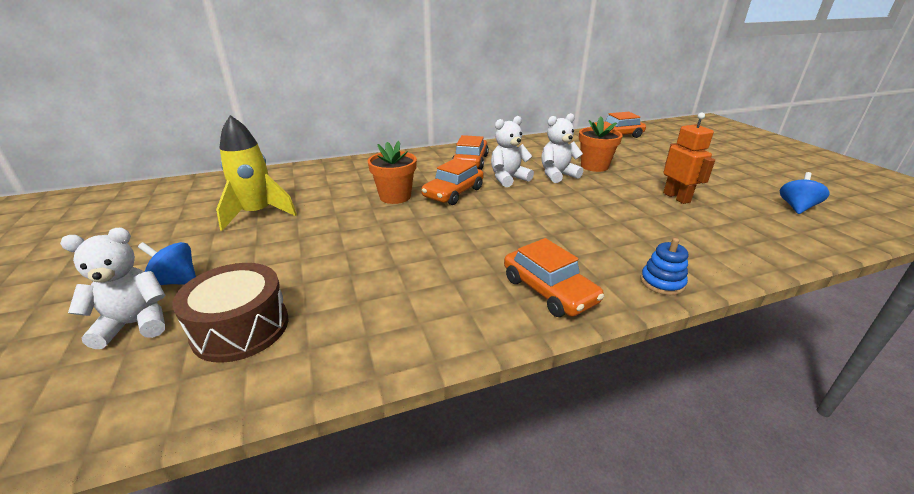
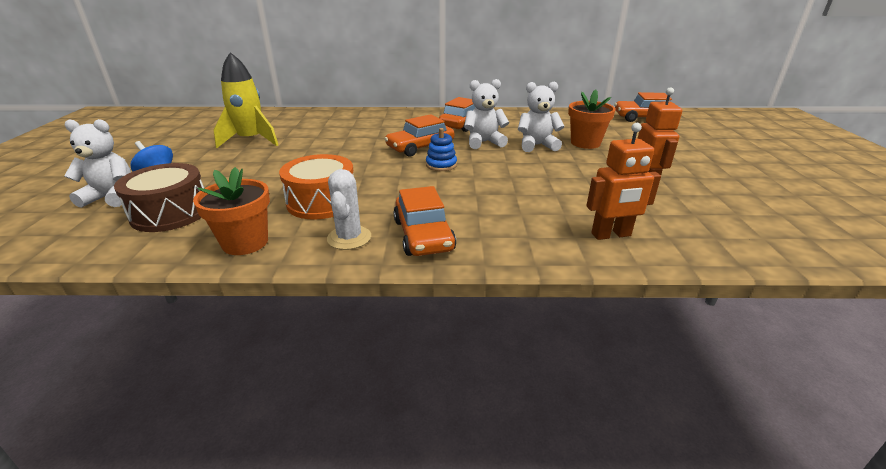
camera: 20 degrees right, 0 degrees up
(395, 196) = (367, 143): orange flower pot -> orange flower pot (245, 242)
(411, 274) = (322, 202): none -> orange drum
(480, 311) = (349, 238): none -> white cactus
(662, 282) = (539, 250): blue stacking toy -> blue stacking toy (441, 165)
(700, 253) = (611, 235): none -> orange robot
(796, 207) = (788, 214): blue spinning top -> none

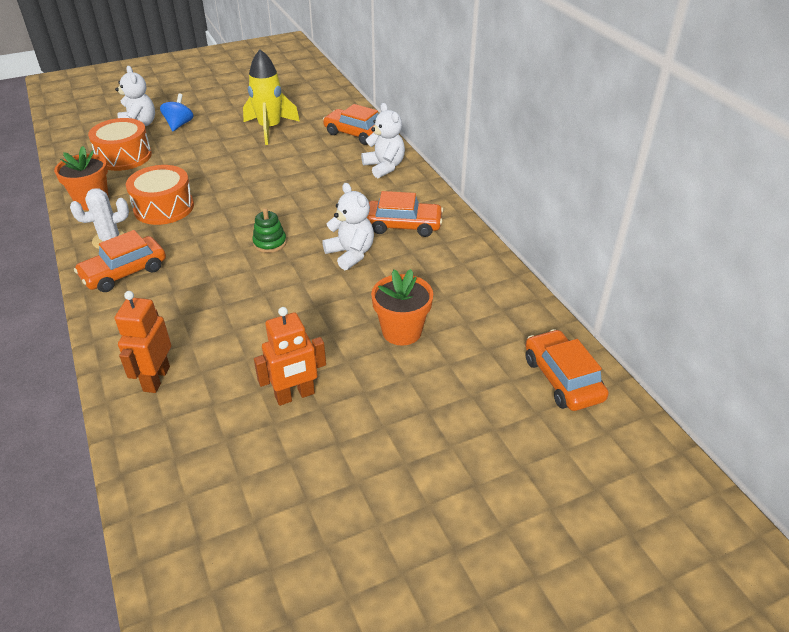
camera: 65 degrees right, 10 degrees up
(171, 213) = (124, 156): brown drum -> orange drum
(420, 147) = (310, 218): orange car -> orange car (355, 134)
(441, 165) = (270, 243): blue stacking toy -> green stacking toy
(537, 145) = (366, 294): white teddy bear -> white teddy bear (384, 167)
(611, 235) = (156, 379): orange robot -> orange robot turned 45 degrees clockwise

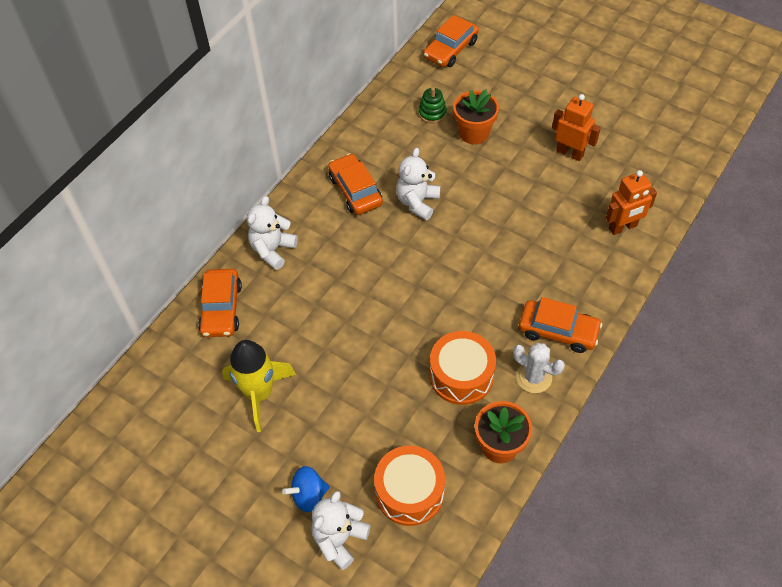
camera: 120 degrees left, 15 degrees up
(270, 243) = (445, 261): green stacking toy -> green stacking toy (432, 113)

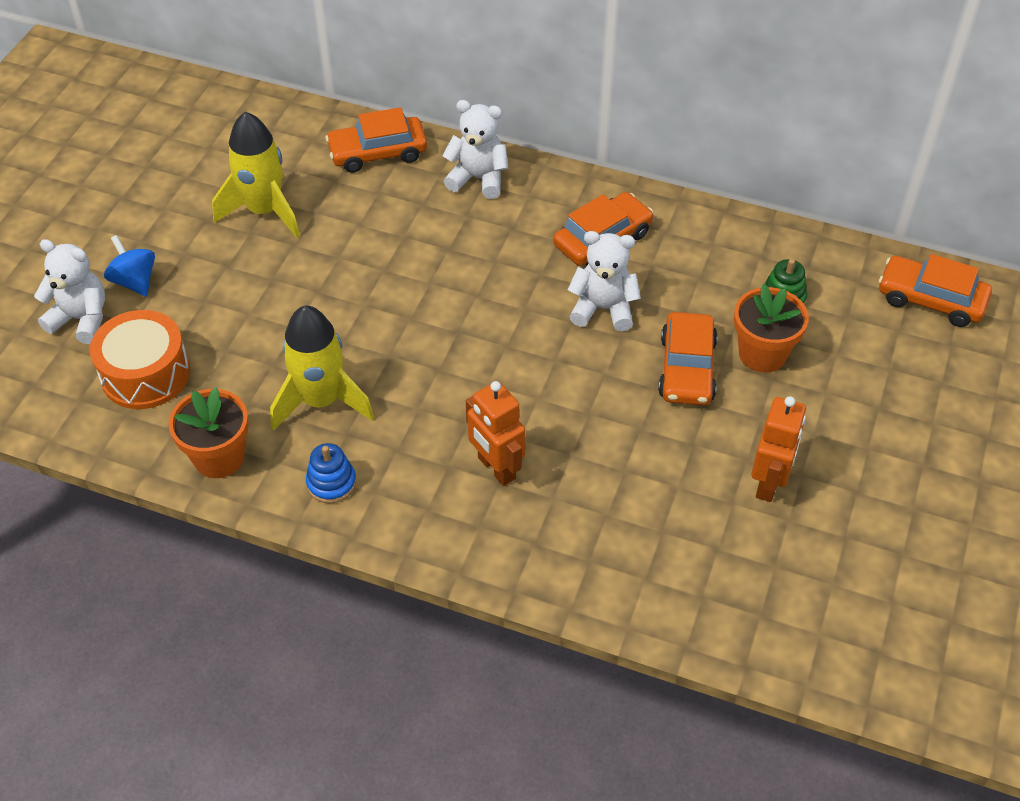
camera: 75 degrees right, 5 degrees down
(461, 375) = (321, 401): orange drum -> yellow rocket
(534, 377) = (331, 483): white cactus -> blue stacking toy
(558, 331) = (415, 503): orange car -> orange car (687, 369)
(623, 227) = (635, 571): orange robot -> orange robot (496, 468)

